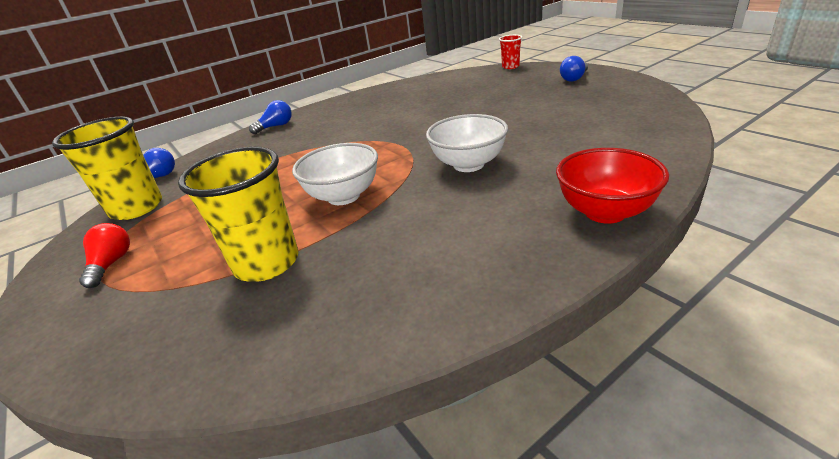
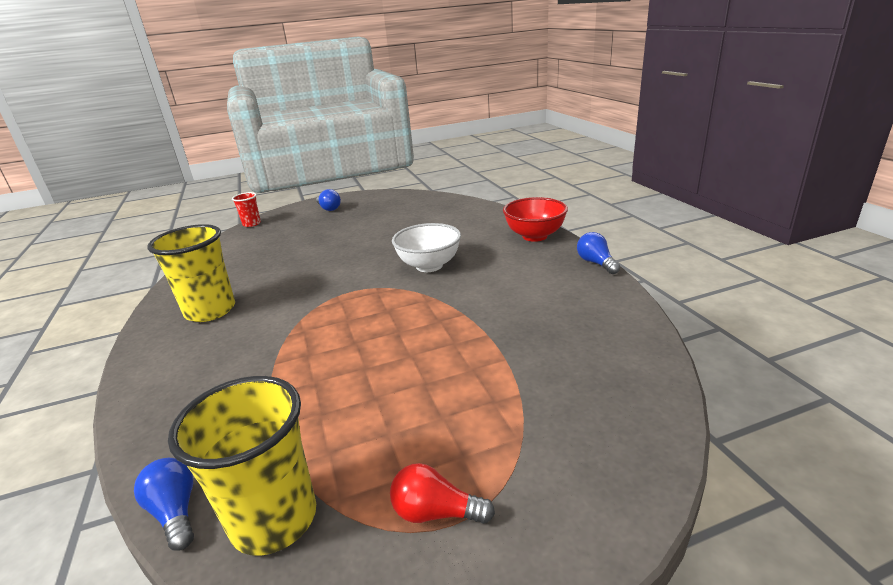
camera: 75 degrees left, 5 degrees down
(267, 263) = (513, 371): yellow cup -> yellow cup (210, 310)
(276, 126) = (153, 379): blue light bulb -> blue light bulb (596, 263)
(343, 196) = (425, 326): white bowl -> none

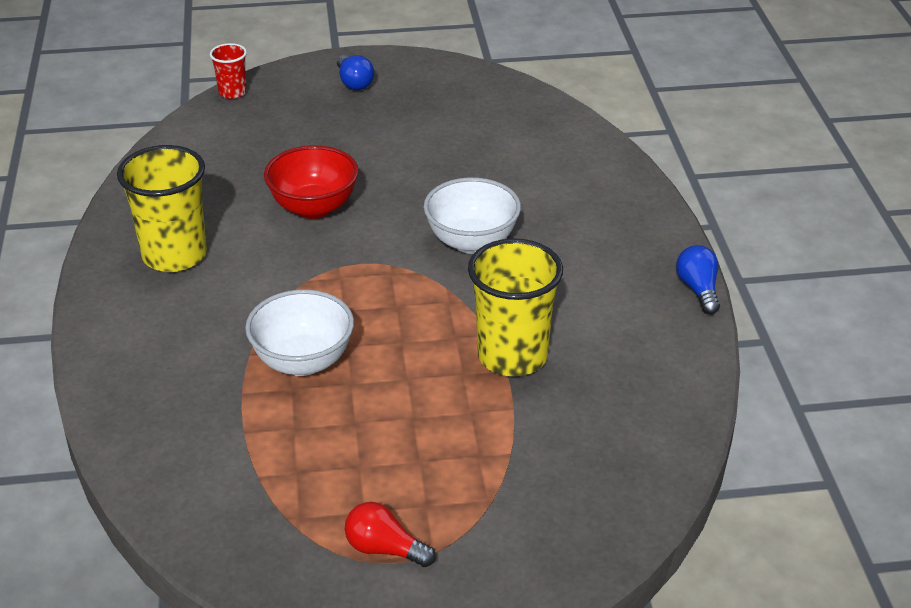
camera: 10 degrees right, 10 degrees up
(175, 512) = (149, 496): blue light bulb -> none
(274, 519) = (238, 522): yellow cup -> yellow cup (512, 356)
(320, 360) = (303, 361): none -> white bowl
(534, 236) = (640, 218): red bowl -> red bowl (314, 207)

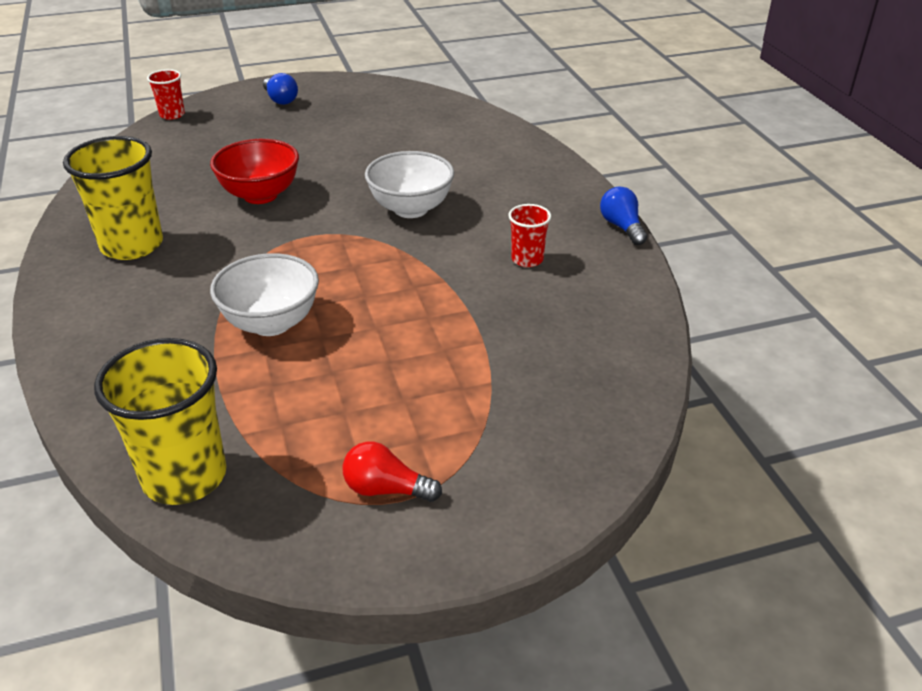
camera: 10 degrees left, 0 degrees up
(512, 356) = (471, 297): yellow cup -> yellow cup (184, 476)
(583, 318) = (527, 259): none -> red cup

